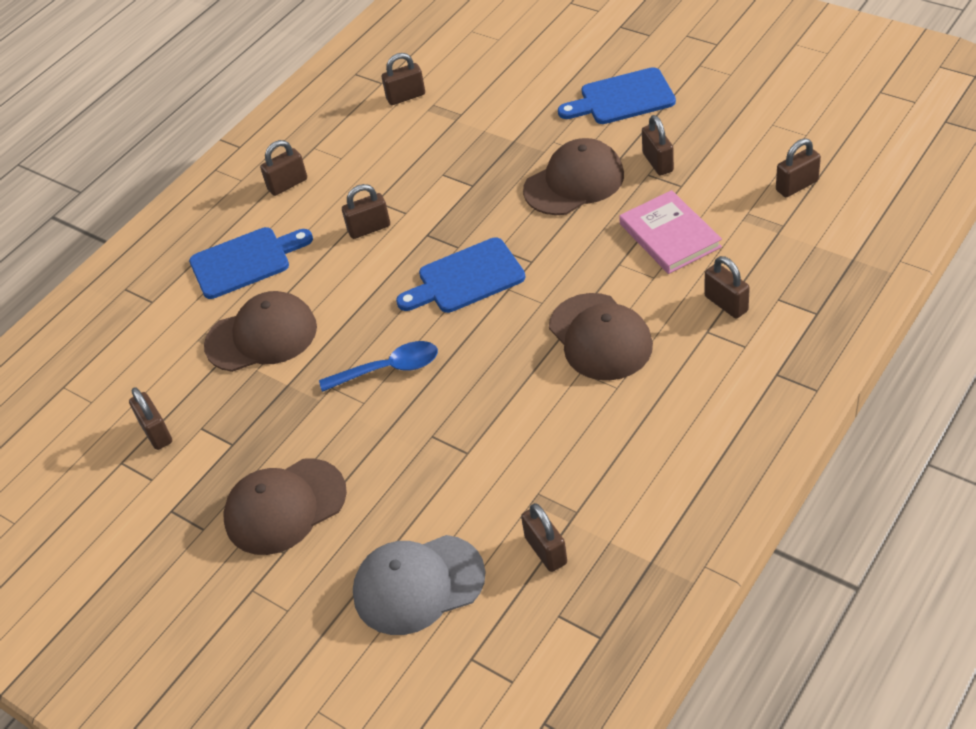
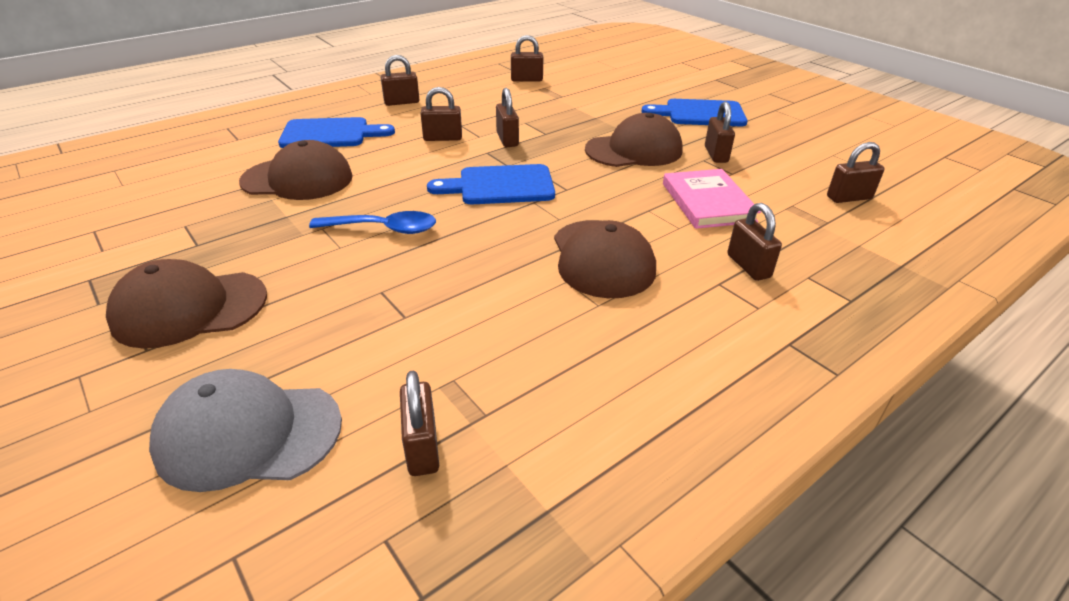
camera: 10 degrees right, 10 degrees down
(156, 432) = (145, 218): brown padlock -> brown padlock (507, 139)

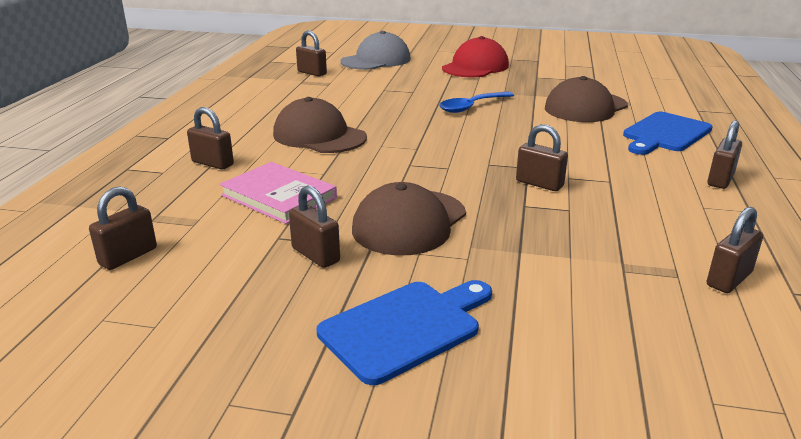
camera: 140 degrees right, 10 degrees down
(189, 308) = (475, 67): brown cap -> red cap
(442, 138) = (588, 163): brown padlock -> none
(500, 186) = (460, 148): blue cutting board -> none

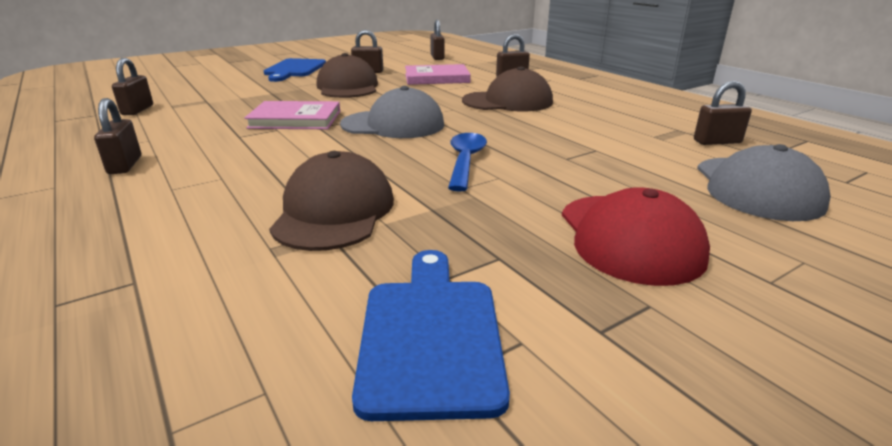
camera: 135 degrees right, 0 degrees up
(463, 147) = (393, 125): none -> grey cap
(539, 184) = (295, 119): brown padlock -> pink book
(665, 134) = (194, 203): blue cutting board -> blue cutting board (430, 335)

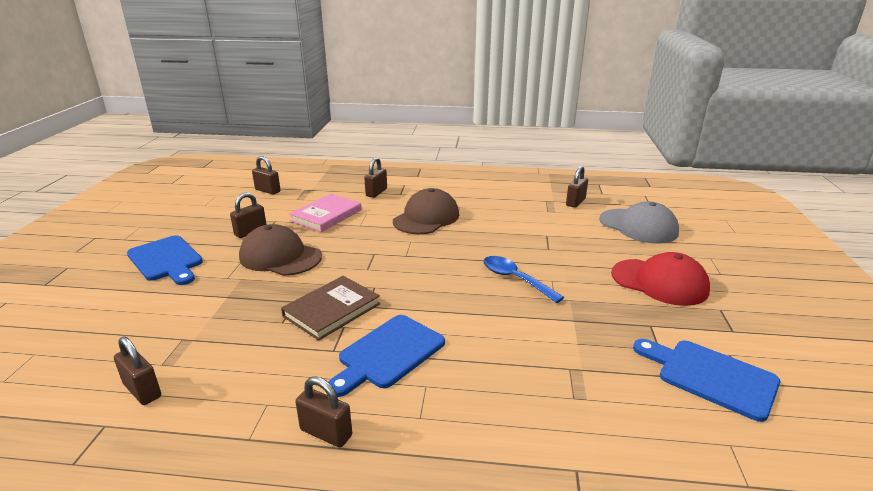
camera: 50 degrees left, 0 degrees up
(255, 152) = (388, 353): none -> blue cutting board
(295, 119) = (331, 310): pink book -> brown book
(334, 211) = (543, 355): brown cap -> none
(393, 125) = (410, 275): grey cap -> none

